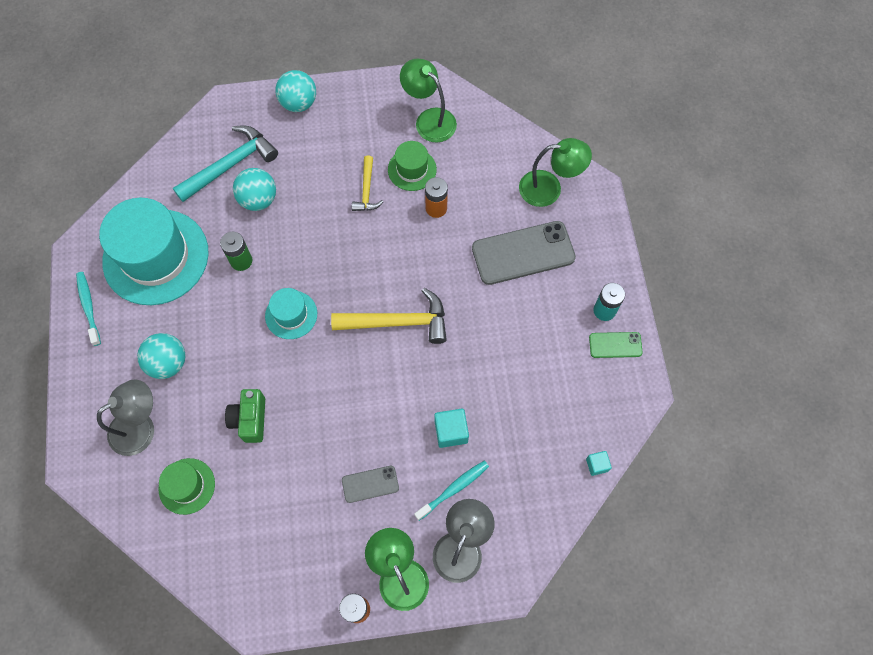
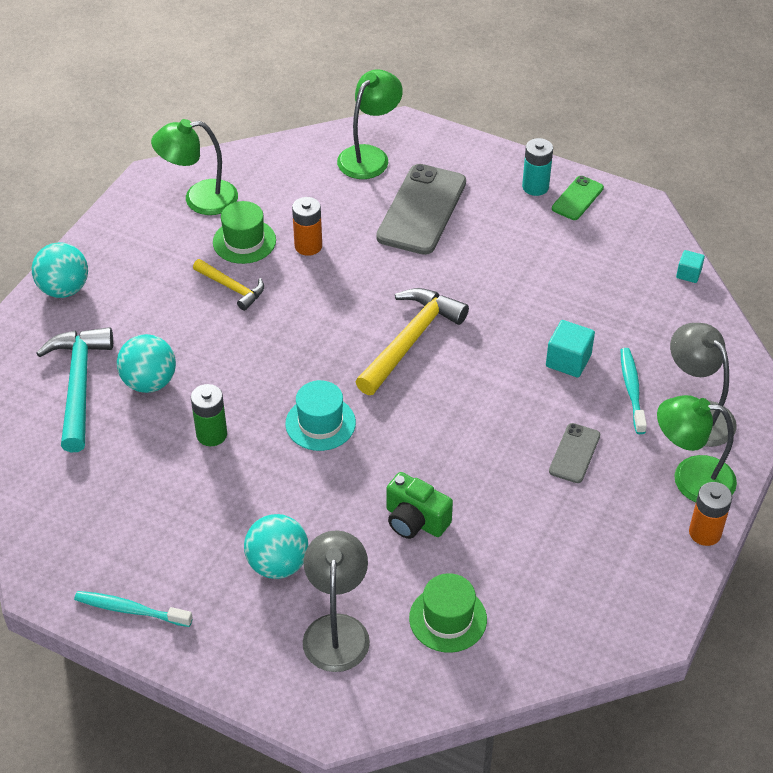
camera: 55 degrees left, 20 degrees down
(156, 257) = (128, 511): turquoise hat -> none

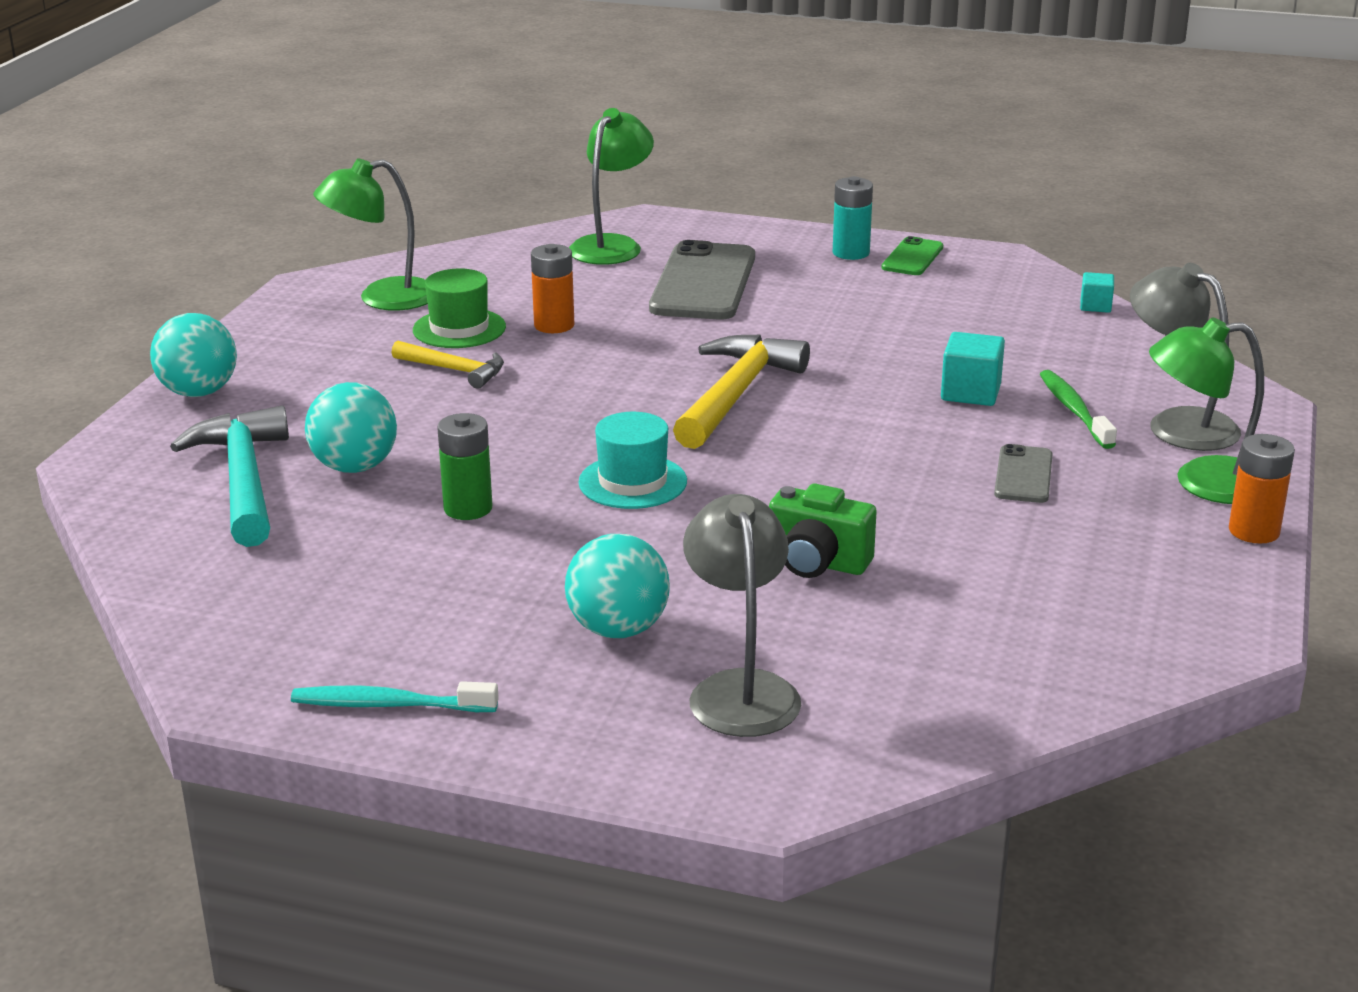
camera: 10 degrees left, 20 degrees down
(448, 619) = (913, 658): green hat -> none
(632, 390) = (1074, 410): turquoise toothbrush -> green toothbrush

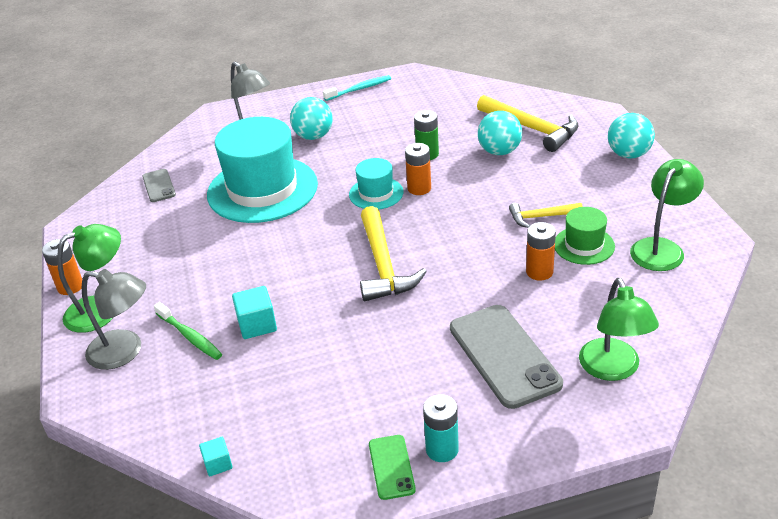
camera: 150 degrees right, 10 degrees up
(243, 480) = (532, 129): turquoise hammer -> yellow hammer
(557, 463) = (419, 188): none -> orange battery
(817, 563) = (262, 189): green camera -> turquoise hat
(1023, 475) = (197, 274): grey phone -> grey phone (158, 186)

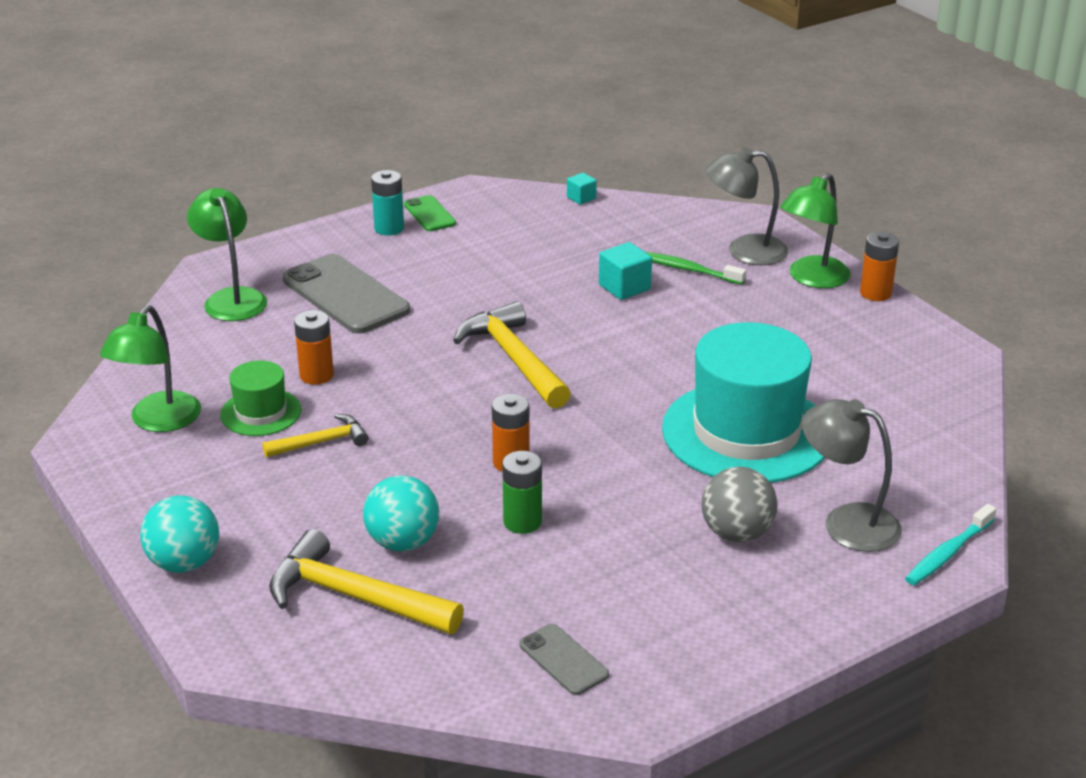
camera: 160 degrees right, 5 degrees down
(158, 186) = (907, 418): grey phone -> grey phone (563, 660)
(313, 136) = (736, 533): turquoise ball -> grey ball
(359, 89) = (724, 655): turquoise toothbrush -> turquoise toothbrush (948, 553)
(376, 193) = (572, 447): turquoise hat -> none

